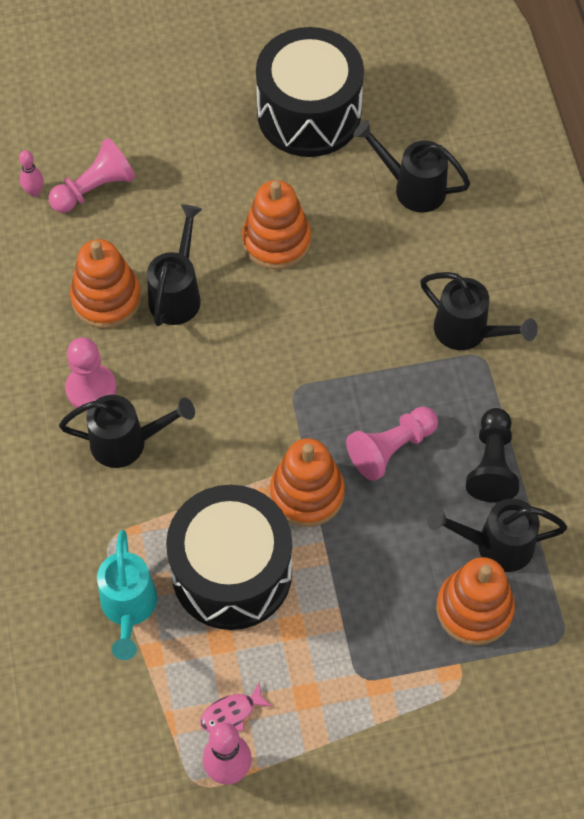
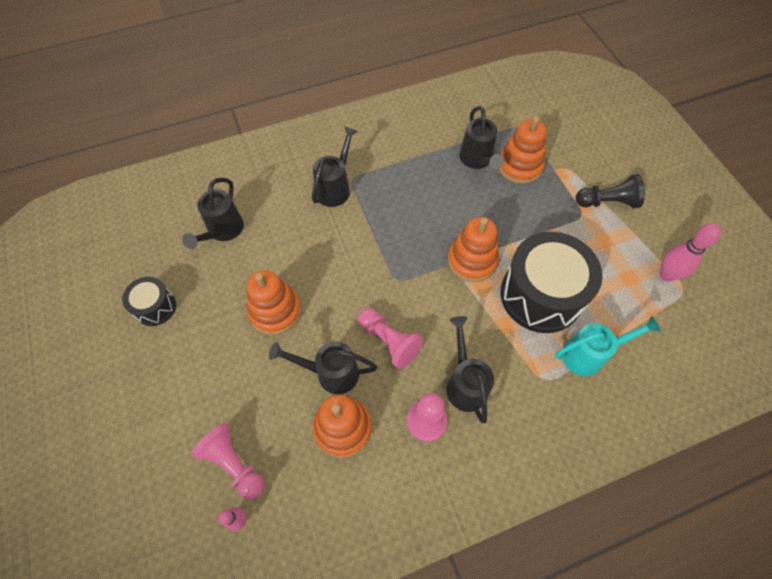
camera: 100 degrees left, 0 degrees up
(231, 713) = (632, 279): pink fish -> none
(309, 114) = (155, 307): black drum -> black drum, size x0.50
(391, 448) = (428, 218): pink pawn -> pink pawn (389, 341)
(491, 464) = (425, 167): black pawn -> black pawn (607, 202)

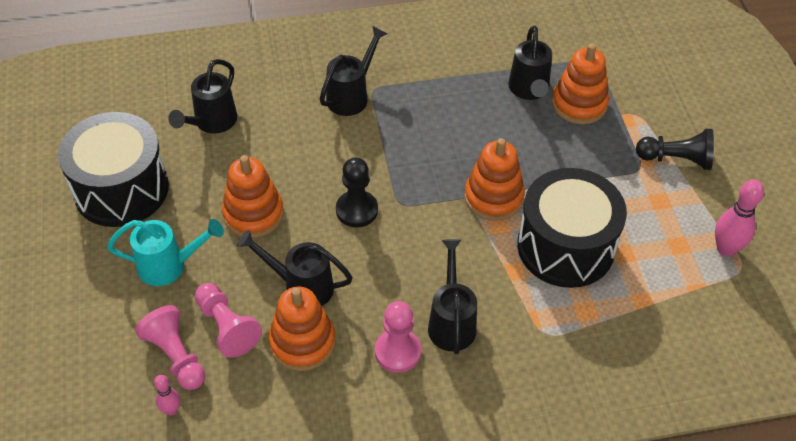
camera: 10 degrees right, 10 degrees down
(155, 307) = (121, 189): black drum -> black drum, size x2.01
(362, 292) = (357, 210): none -> black pawn
(389, 341) = (375, 265): pink pawn -> pink pawn (227, 327)
(588, 355) = (605, 317): turquoise watering can -> turquoise watering can (169, 266)

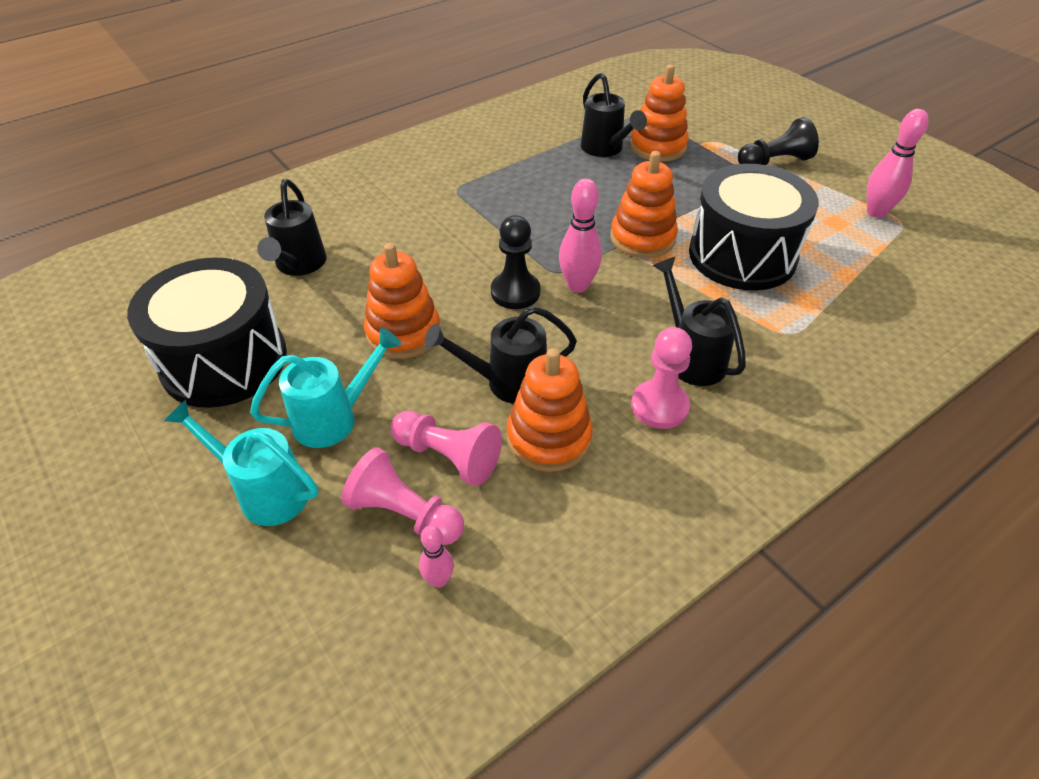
camera: 25 degrees left, 5 degrees down
(100, 302) = (265, 492): none -> turquoise watering can
(351, 96) = (437, 200): black watering can -> none
(409, 223) = (578, 286): none -> pink bowling pin

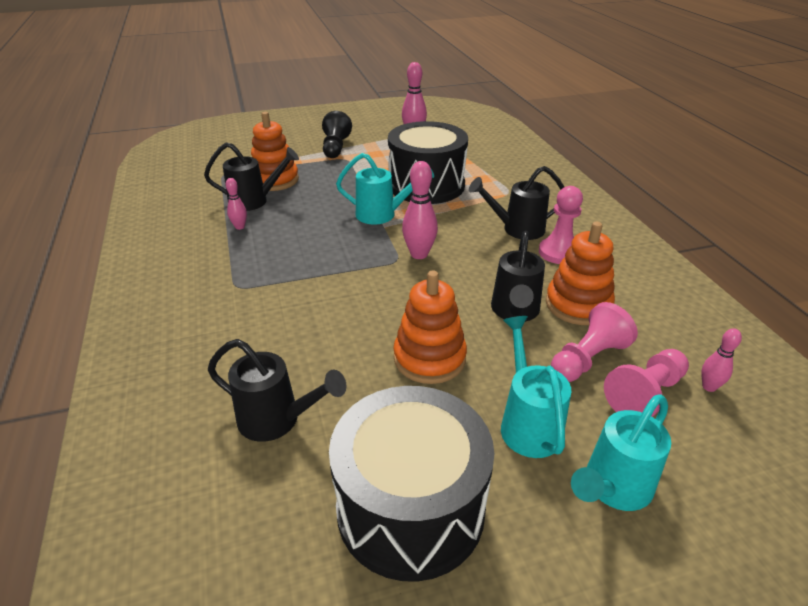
camera: 70 degrees left, 10 degrees down
(515, 292) = (409, 285): black pawn -> none
(551, 157) = (240, 227): none -> pink bowling pin
(642, 238) = (382, 214): orange stacking toy -> turquoise watering can

